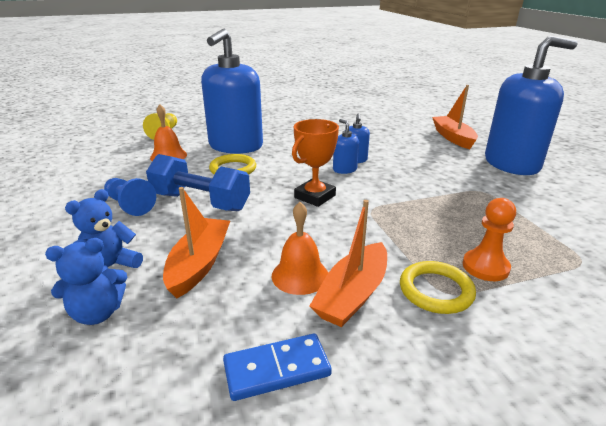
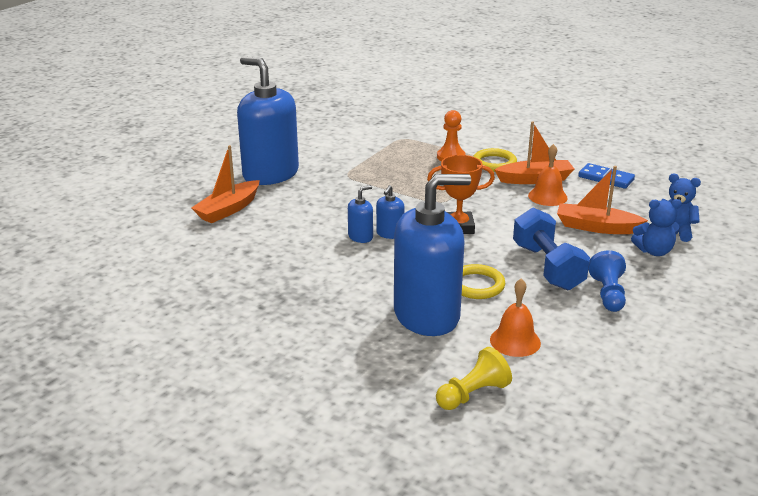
camera: 130 degrees left, 0 degrees up
(199, 264) = (596, 227): orange boat -> orange boat turned 45 degrees clockwise

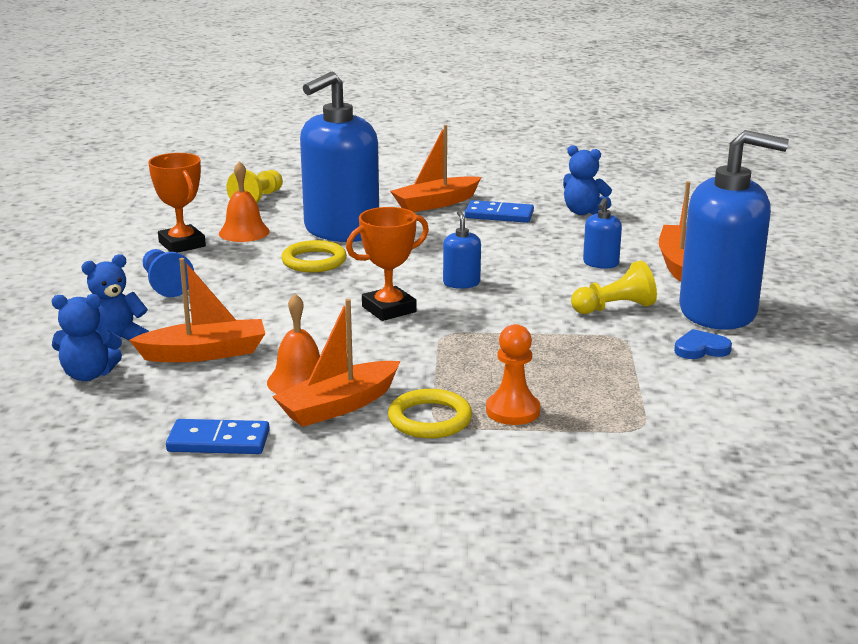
camera: 150 degrees right, 5 degrees down
(207, 275) = (583, 212): none -> blue teddy bear
(276, 293) = (499, 215): none -> blue domino
(308, 327) = (436, 203): none -> orange boat
(317, 159) = (701, 349): none -> blue heart
(322, 191) = (614, 308): none -> yellow pawn
(360, 237) = (489, 272): blue soap dispenser -> blue soap dispenser (600, 263)
(547, 267) = (247, 294): blue dumbbell -> none
(580, 341) = (182, 244): none -> orange trophy

